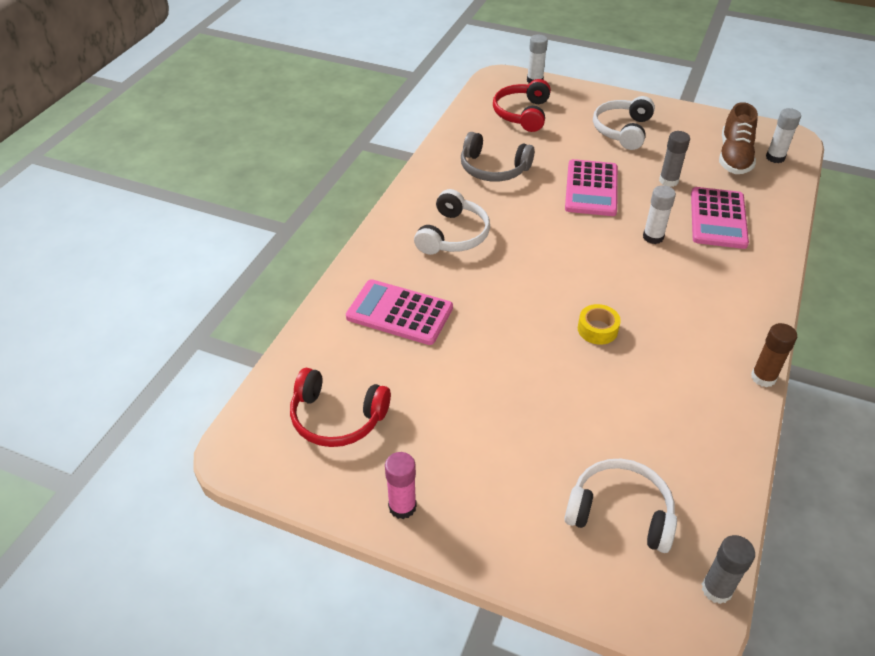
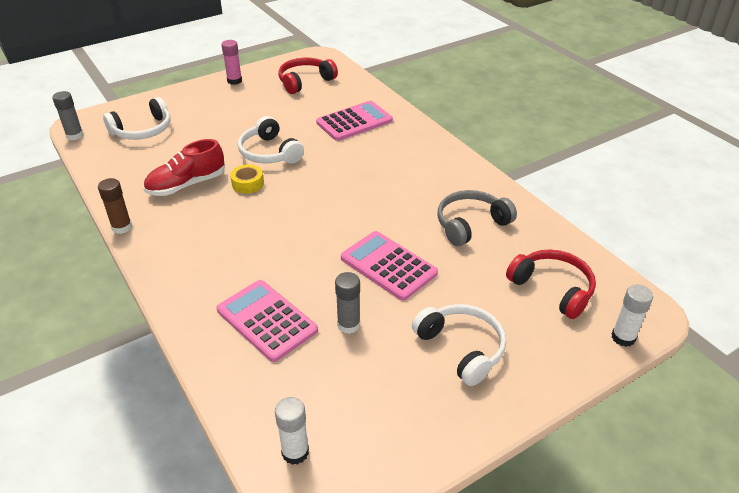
camera: 125 degrees right, 5 degrees down
(453, 235) = (404, 169): white headphones -> white headphones (269, 153)
(653, 237) = (293, 263): white glue stick -> none
(655, 377) = (186, 185): none -> red shoe
(734, 157) = (333, 412): brown shoe -> none

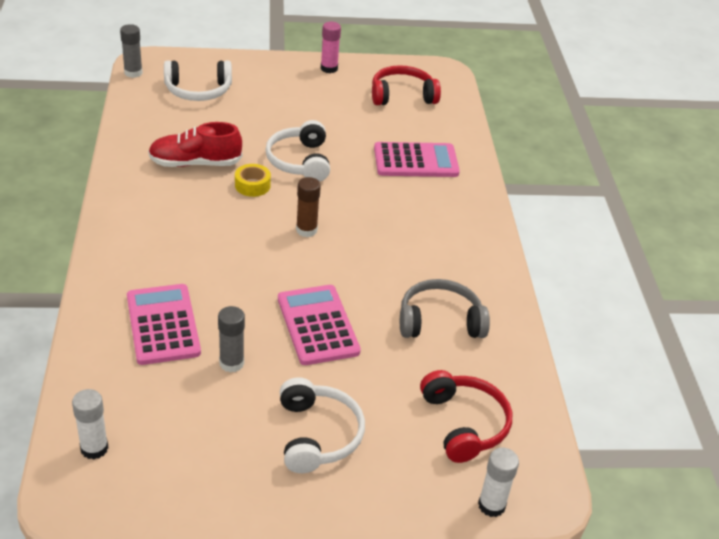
camera: 25 degrees right, 0 degrees up
(122, 227) = (107, 182): brown glue stick -> brown glue stick (306, 230)

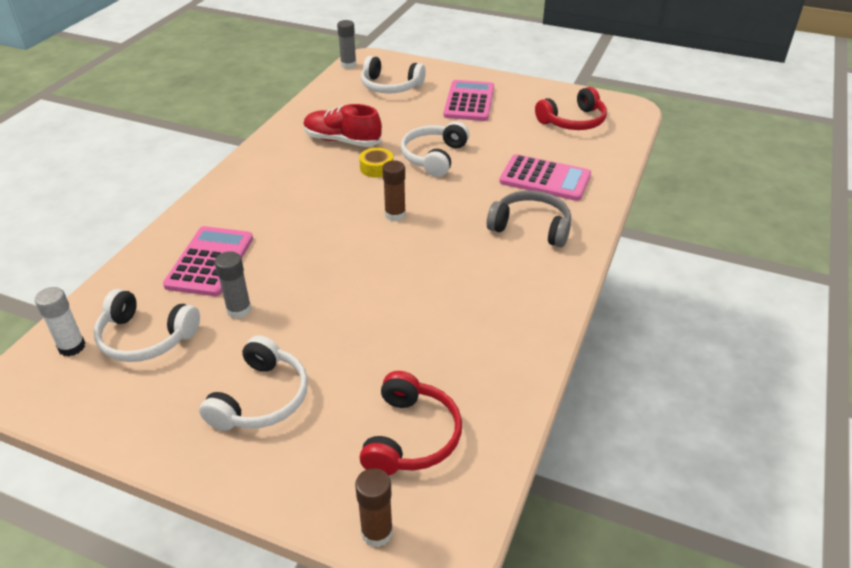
camera: 30 degrees right, 0 degrees up
(162, 416) = (145, 338): none -> white headphones
(317, 325) = (340, 299): pink calculator -> pink calculator (469, 101)
(329, 68) = (519, 88): pink glue stick -> none
(402, 95) = (573, 121): red headphones -> red headphones turned 135 degrees clockwise
(440, 321) = (461, 328): grey headphones -> grey headphones (531, 227)
(491, 505) = (377, 532): white glue stick -> brown glue stick

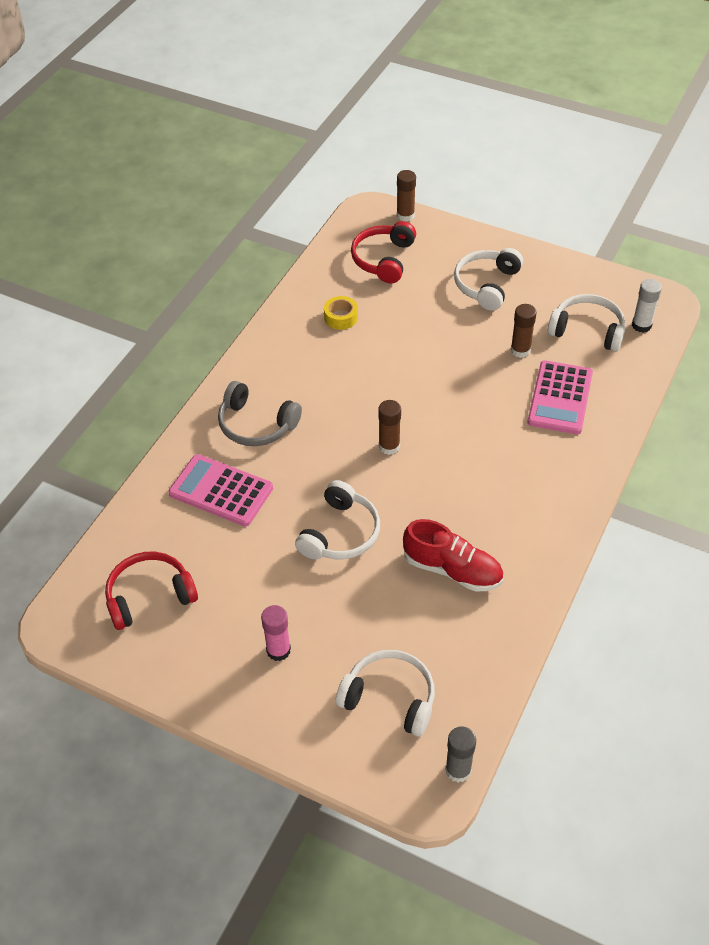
camera: 175 degrees left, 10 degrees up
(239, 310) = (520, 350): grey glue stick -> brown glue stick
(376, 168) = (409, 517): yellow tape -> yellow tape (341, 317)
(469, 101) = (278, 650): pink calculator -> pink glue stick

